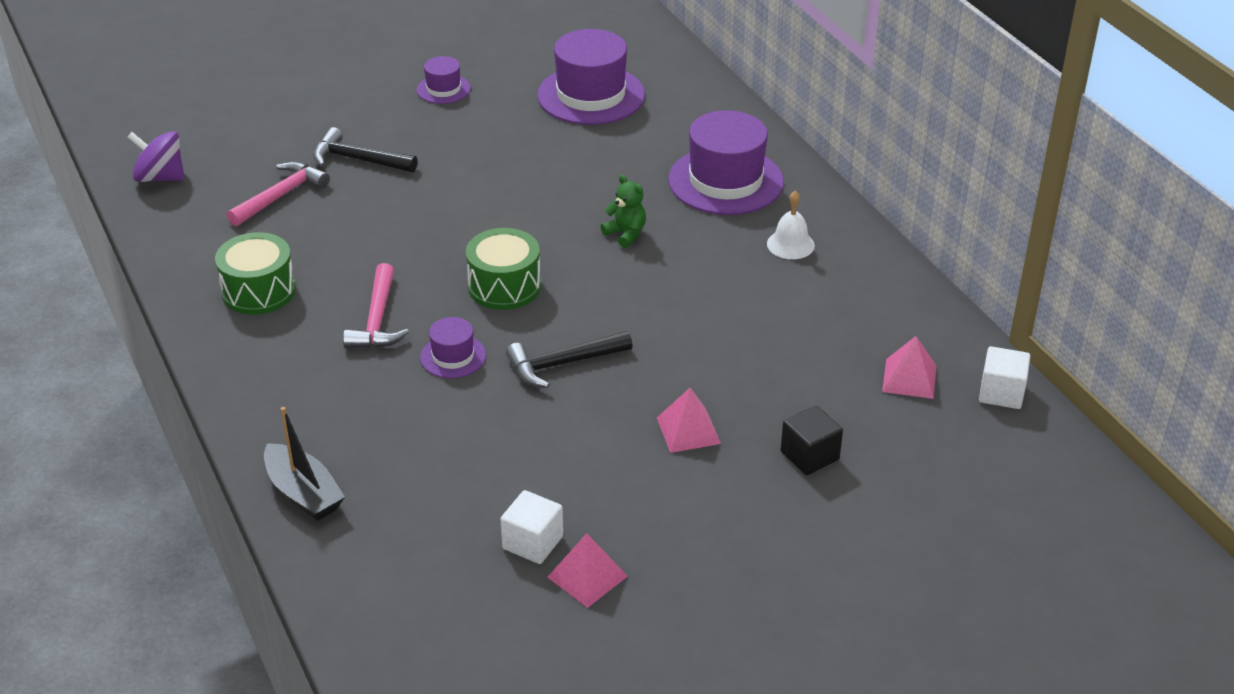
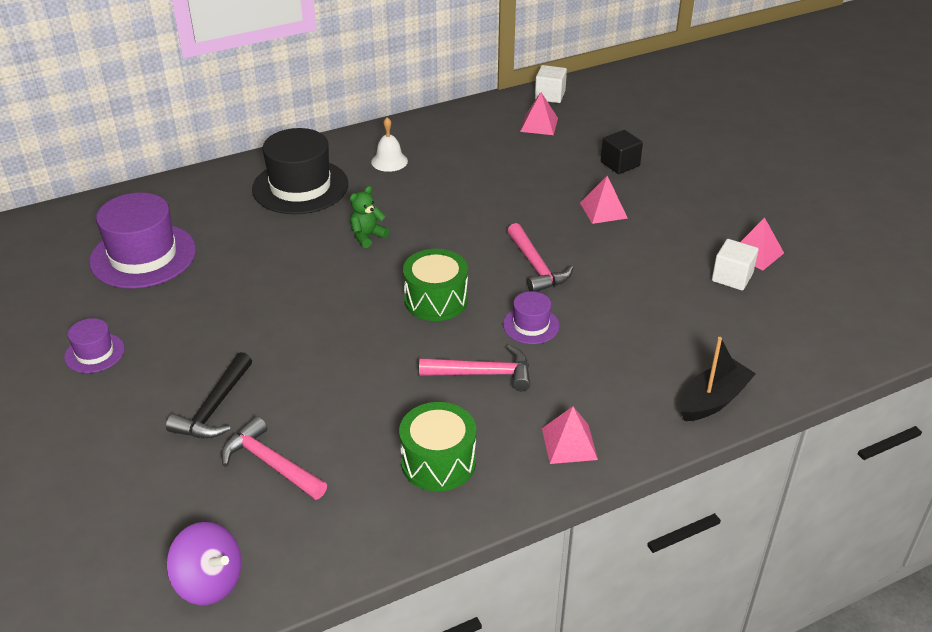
camera: 90 degrees left, 0 degrees up
(160, 177) = (209, 582): purple spinning top -> purple spinning top turned 75 degrees counterclockwise
(262, 377) = (569, 443): none -> pink pyramid
(562, 364) = (536, 267): black hammer -> pink hammer
(725, 181) = (300, 187): purple hat -> black hat

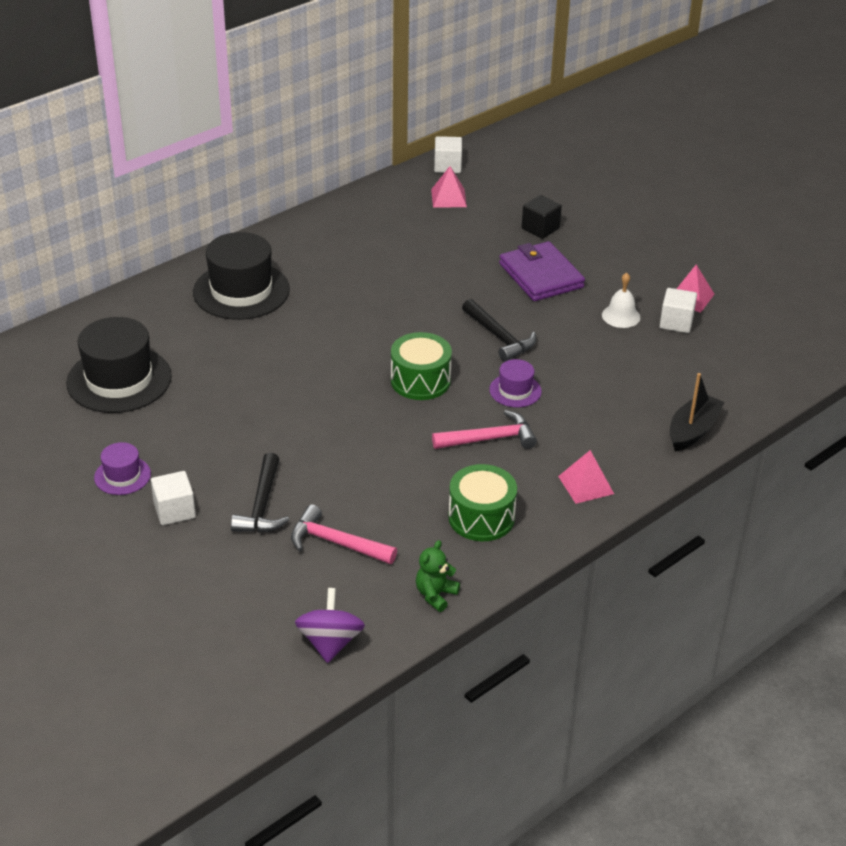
camera: 15 degrees left, 0 degrees up
(125, 398) = (174, 510): none -> white cube
(143, 256) = (119, 379): purple hat -> black hat
(209, 582) = (330, 642): purple spinning top -> purple spinning top turned 105 degrees counterclockwise
(367, 236) = (330, 330): green teddy bear -> green teddy bear (435, 595)
(389, 161) = (317, 254): white bell -> white bell (621, 316)
(536, 267) = (499, 337): pink hammer -> black hammer
(603, 210) = (541, 275): pink pyramid -> purple wallet

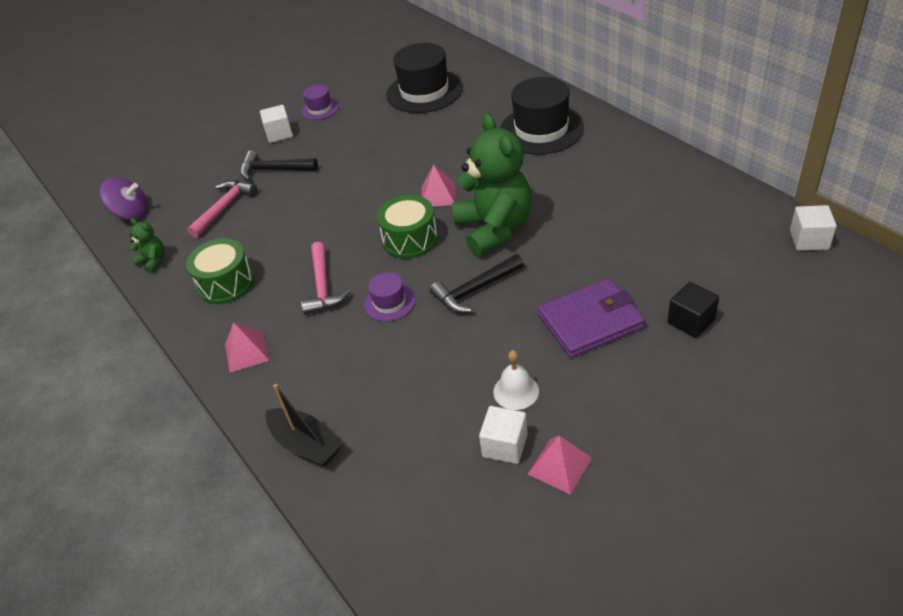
camera: 100 degrees right, 5 degrees up
(410, 325) = (494, 229): none -> green teddy bear
(448, 198) = (736, 244): pink pyramid -> pink pyramid (438, 195)

